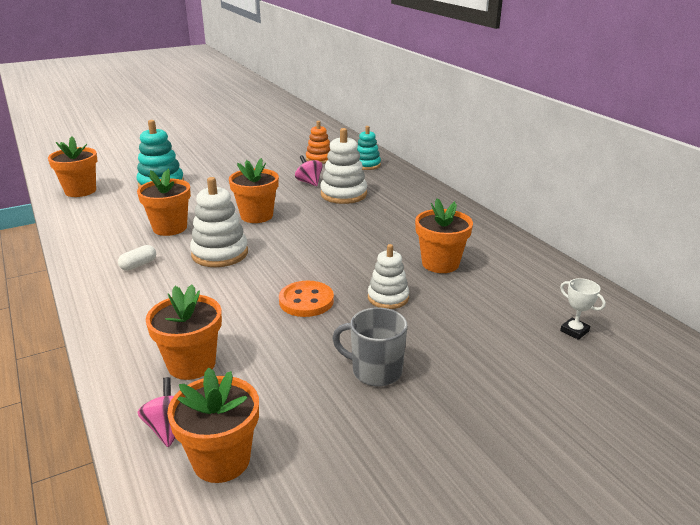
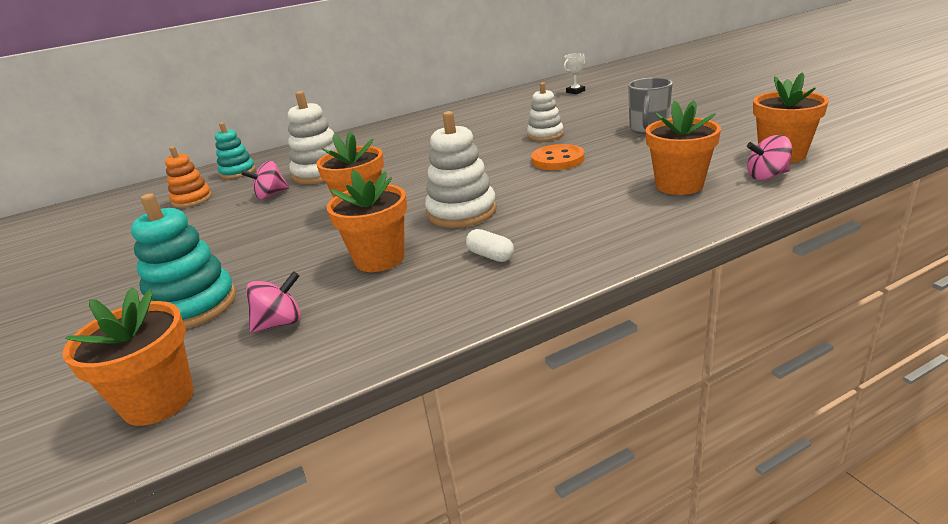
camera: 85 degrees left, 0 degrees up
(120, 207) = (280, 323): none -> pink spinning top
(440, 263) = (486, 125): orange flower pot -> none

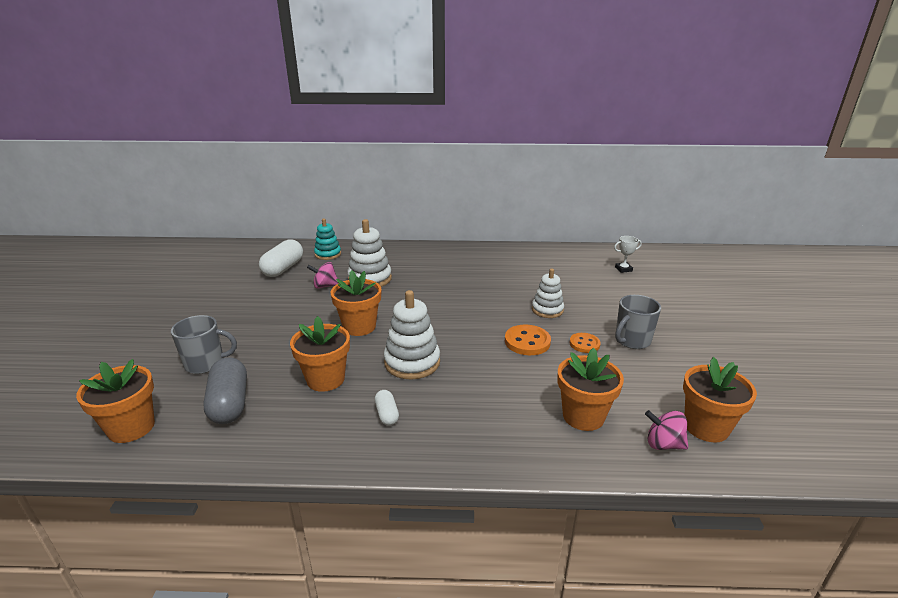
camera: 25 degrees right, 0 degrees up
(192, 200) = (283, 269): orange stacking toy -> white capsule
(194, 306) = (206, 363): turquoise stacking toy -> grey mug
(280, 323) = (230, 403): pink spinning top -> grey capsule
(611, 144) = (584, 344): none -> orange button

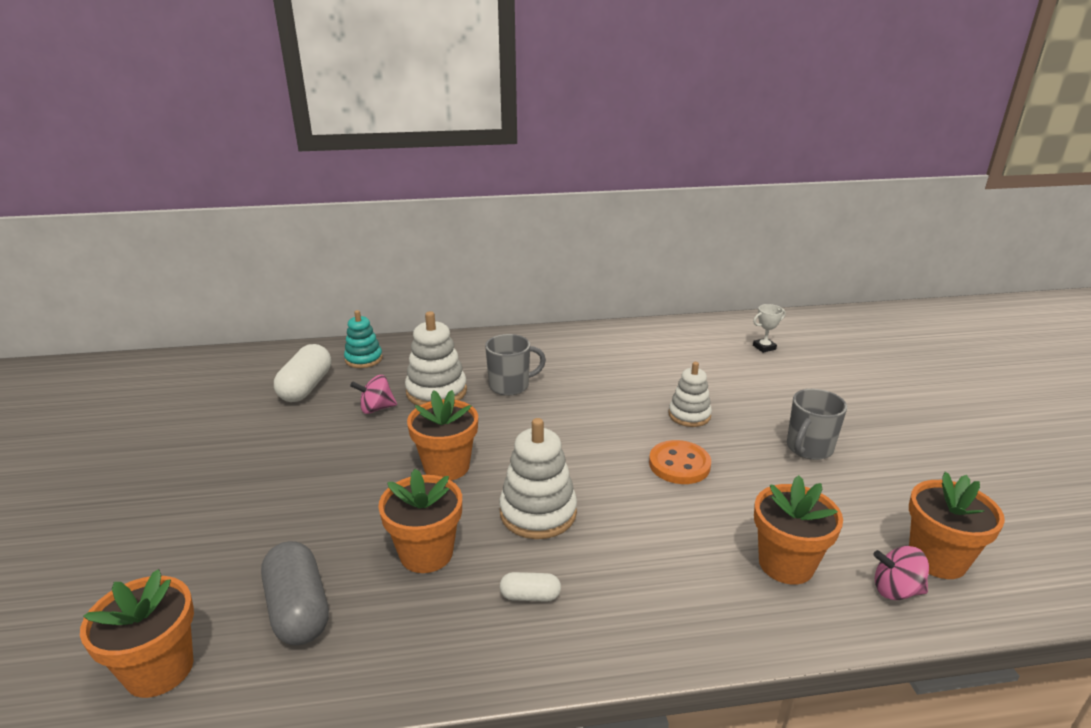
camera: 10 degrees left, 0 degrees up
(206, 363) = (240, 550): grey mug -> grey mug (510, 386)
(387, 414) = (530, 596): white capsule -> white capsule turned 60 degrees counterclockwise
(584, 344) = (752, 459): orange button -> none

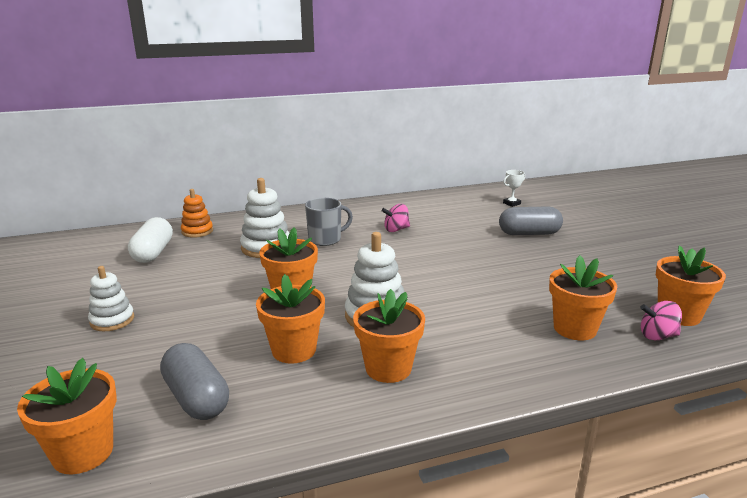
camera: 10 degrees left, 5 degrees down
(364, 359) = (197, 231): turquoise stacking toy -> orange stacking toy
(376, 408) = (219, 262): pink spinning top -> pink spinning top (396, 229)
(530, 596) = (388, 368): white capsule -> orange flower pot
(679, 464) = (474, 277): orange button -> none
(689, 415) = (471, 247): white stacking toy -> white stacking toy (112, 320)
(772, 400) = (529, 233): none -> grey capsule
(808, 448) = (565, 260): grey mug -> none

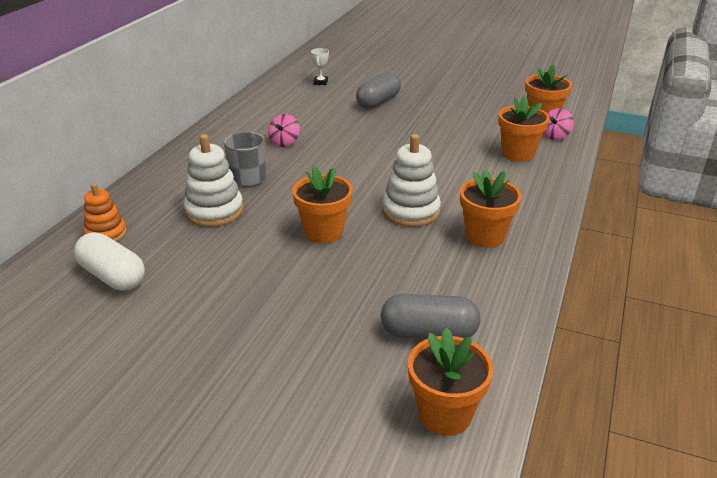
camera: 50 degrees left, 10 degrees up
(112, 320) = (233, 343): white stacking toy -> none
(294, 350) = (414, 264): orange flower pot -> none

